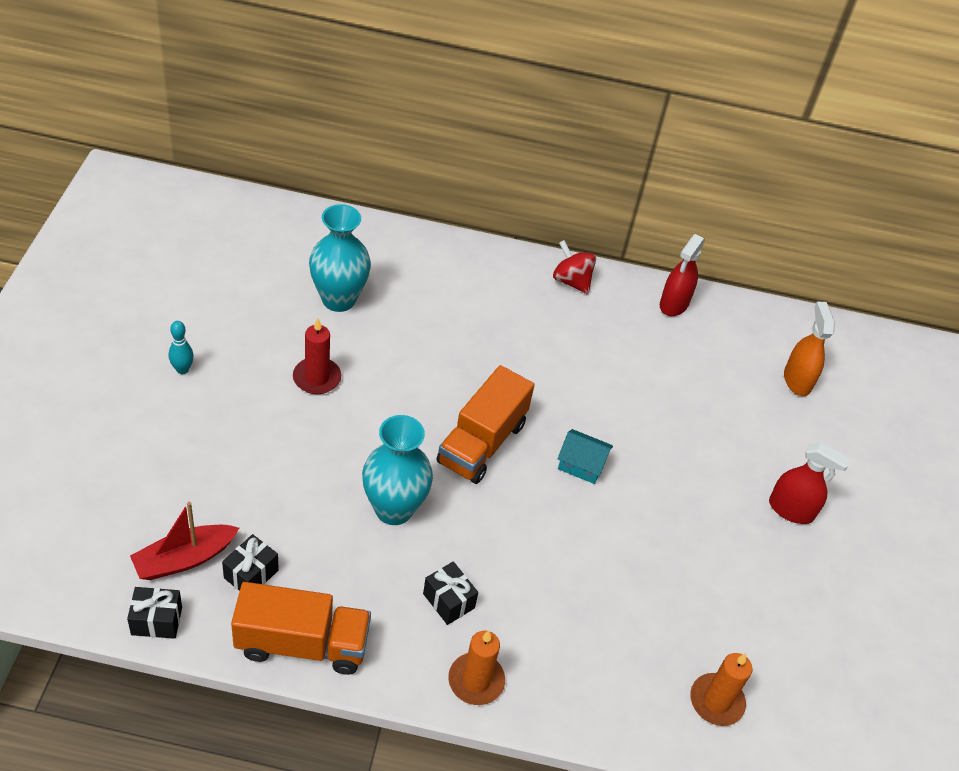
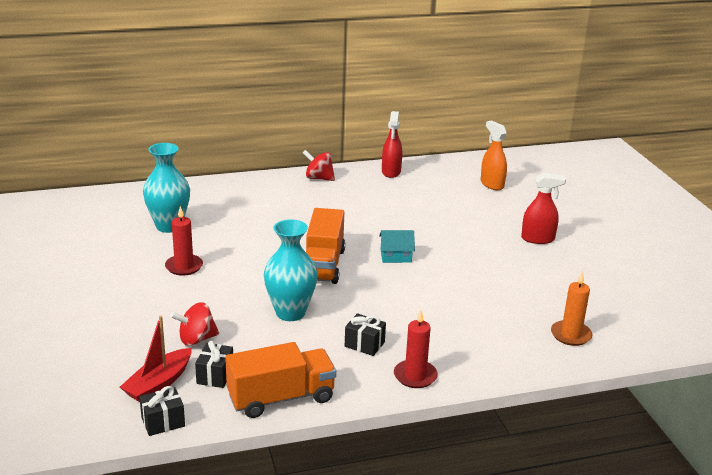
camera: 20 degrees left, 20 degrees down
(182, 369) = (80, 290): turquoise bowling pin -> none
(263, 507) = (196, 339): none -> red spinning top
(476, 680) = (415, 376): orange candle -> red candle

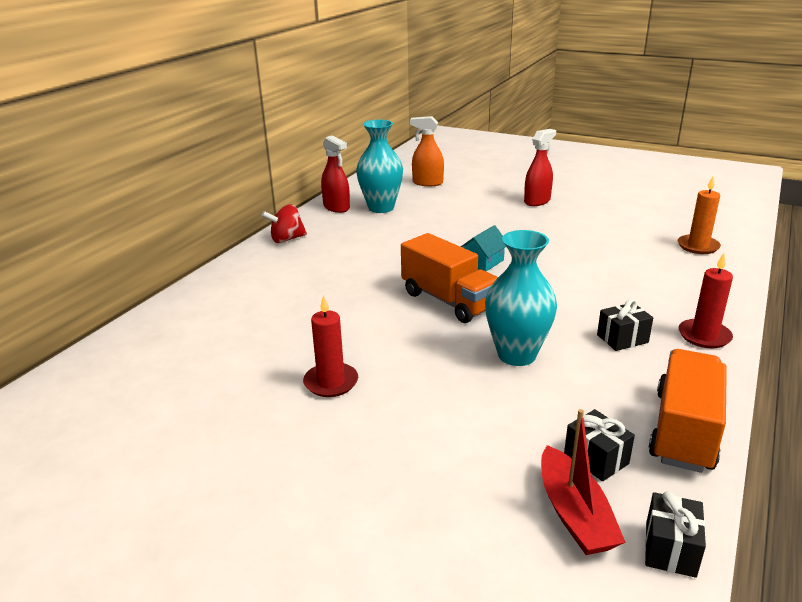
camera: 45 degrees left, 0 degrees up
(169, 226) = (227, 356): turquoise vase -> turquoise vase (381, 208)
(196, 339) = (502, 440): red spinning top -> none

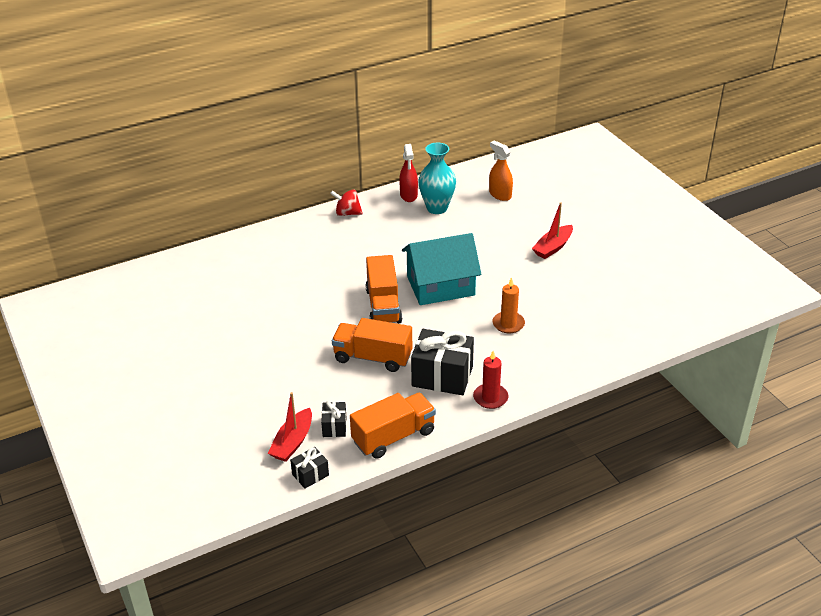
camera: 35 degrees right, 10 degrees up
(331, 382) = (266, 328): red candle -> none
(483, 262) = (440, 286): turquoise house -> turquoise house, size x2.29
(516, 355) = (373, 357): turquoise vase -> orange truck
(537, 201) = (553, 247): red spray bottle -> red boat
(622, 339) = (442, 376): black gift -> black gift, size x2.00
(698, 246) = (600, 338): orange candle -> orange candle (508, 324)

